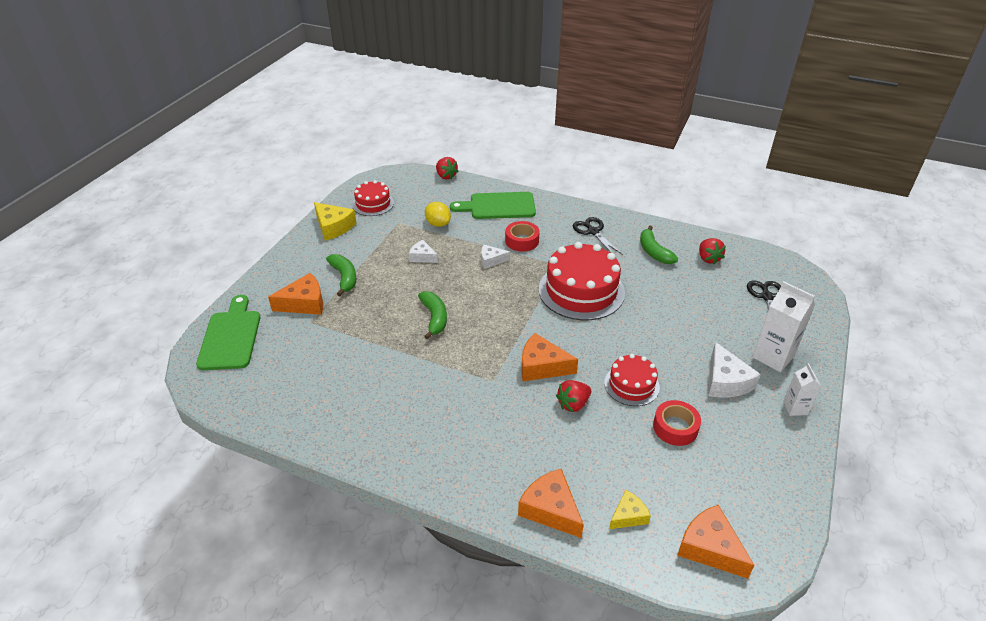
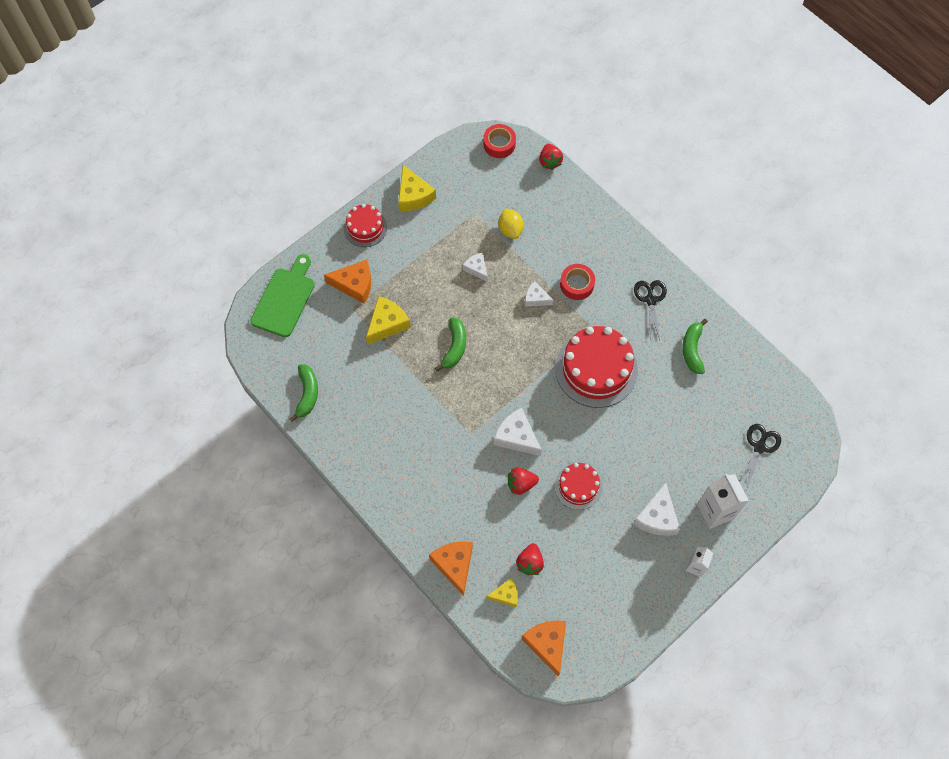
camera: 25 degrees right, 25 degrees up
(344, 278) = (398, 267): green banana -> green banana (307, 394)
(354, 322) = (387, 323): none -> yellow cheese
(373, 204) = (462, 176): red cake -> red cake (365, 228)
(498, 206) = (579, 227): green cutting board -> none
(542, 366) = (516, 437): orange cheese -> white cheese
(675, 427) = (587, 540): red tape -> red tape (499, 144)
(708, 258) = (738, 379): red strawberry -> red strawberry (530, 563)

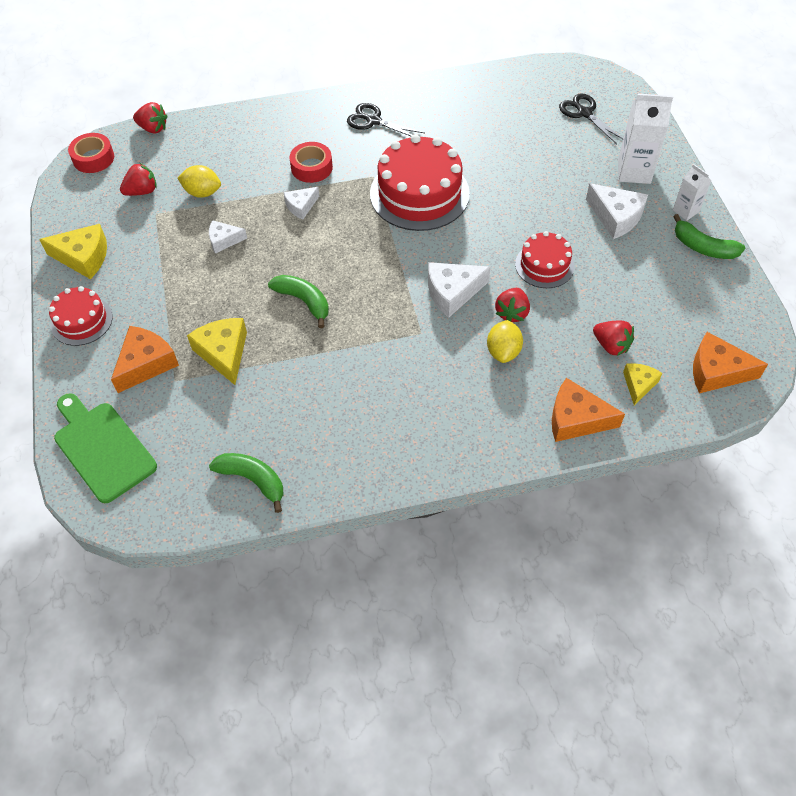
camera: 60 degrees left, 10 degrees down
(484, 493) = (503, 351): none -> yellow lemon
(488, 193) = (142, 191): none -> red strawberry
(692, 349) = (450, 115): green banana -> green banana (703, 247)

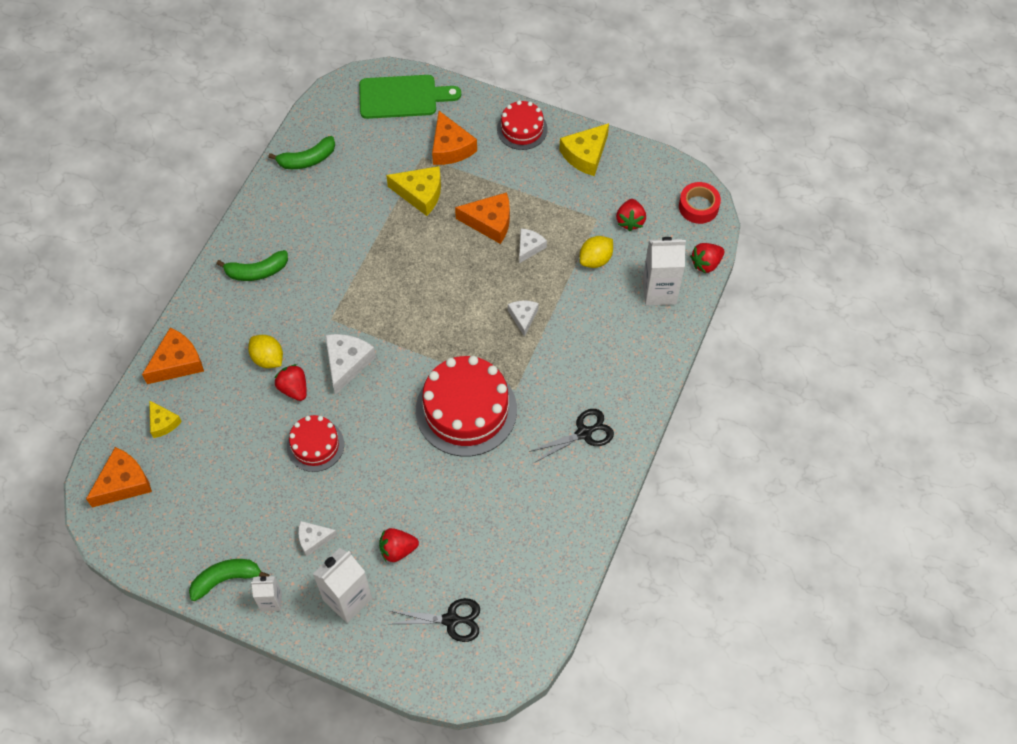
camera: 125 degrees right, 5 degrees up
(204, 141) = (659, 291): none -> white carton
(217, 282) = (490, 222): none -> orange cheese
(304, 301) = (424, 264): green banana -> green banana (257, 271)
(311, 167) = (562, 350): red tape -> none
(611, 345) = (207, 432): red strawberry -> red strawberry (398, 550)
(616, 217) = (313, 539): white cheese -> white cheese, size x0.61

